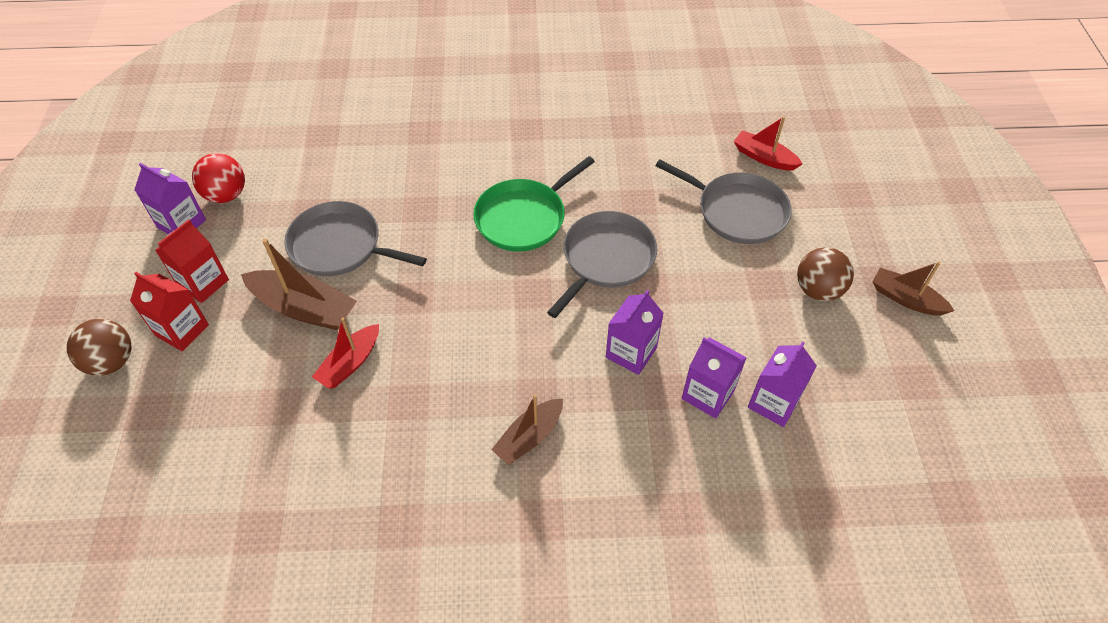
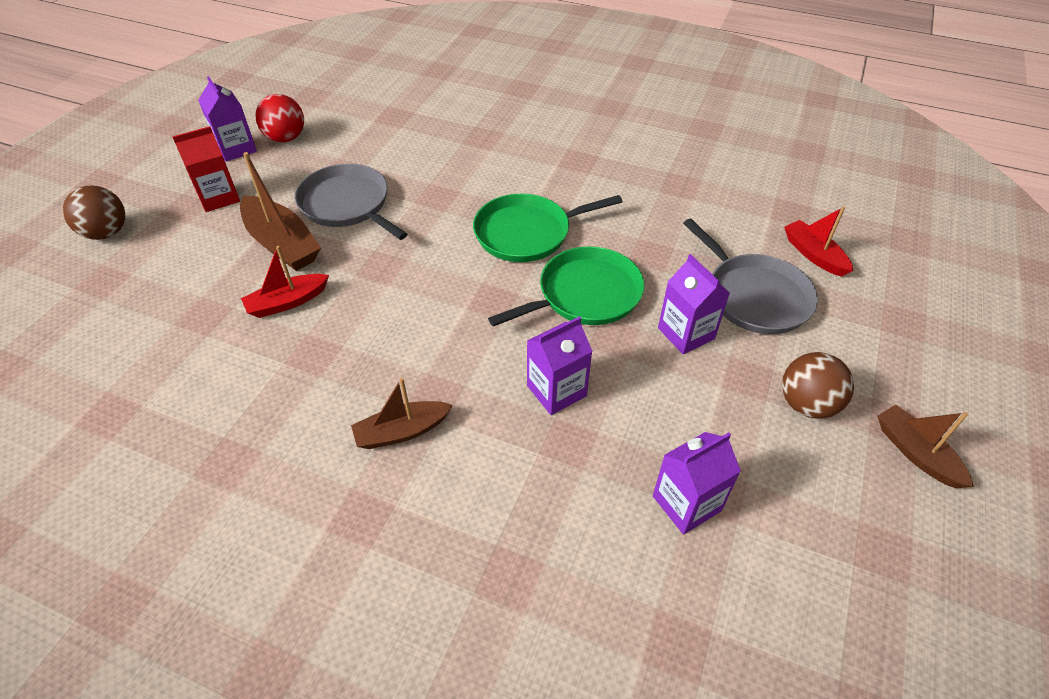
camera: 25 degrees right, 5 degrees down
(182, 330) = (175, 227): red carton -> none
(606, 259) = (585, 294): grey pan -> green pan
(708, 394) = (614, 464): purple carton -> purple carton (686, 333)

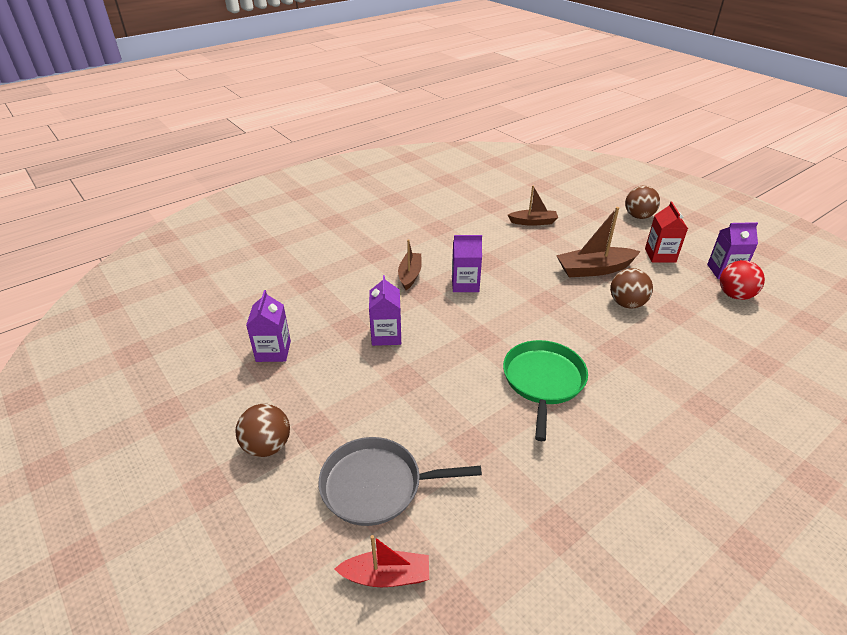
camera: 120 degrees right, 10 degrees down
(287, 302) = (536, 261): red boat -> none
(347, 205) = (626, 304): grey pan -> brown ball
(585, 294) = (454, 383): green pan -> none
(686, 333) = (377, 418): purple carton -> purple carton (465, 284)
(916, 453) = (181, 479): brown boat -> brown boat (533, 222)

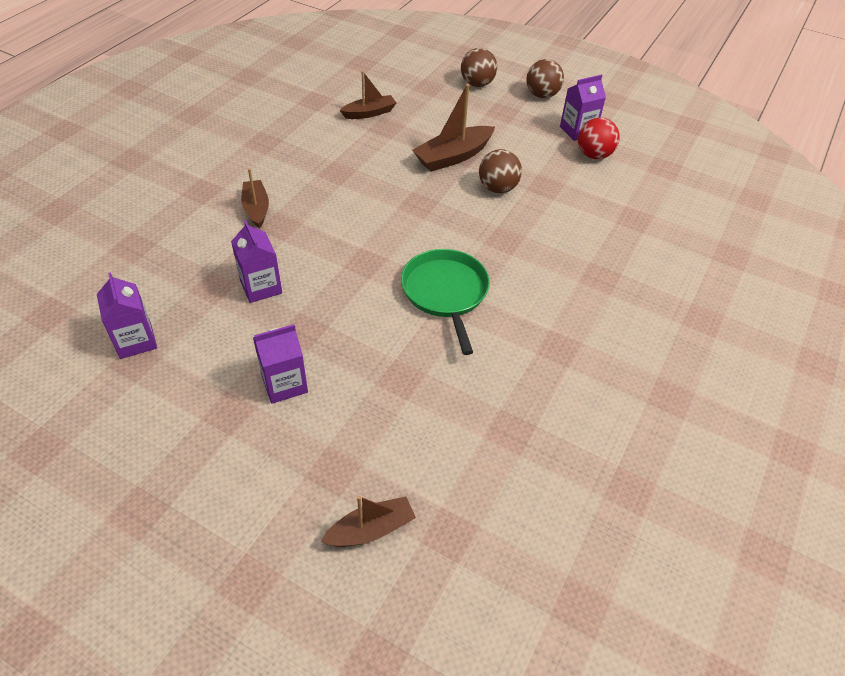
camera: 25 degrees left, 10 degrees up
(267, 446) = (184, 447): brown ball -> brown ball (542, 95)
(377, 485) = (323, 449): grey pan -> none
(386, 576) = (371, 529): red boat -> brown boat
(465, 284) = (324, 205): purple carton -> purple carton (284, 384)
(660, 255) = (512, 126): red carton -> none

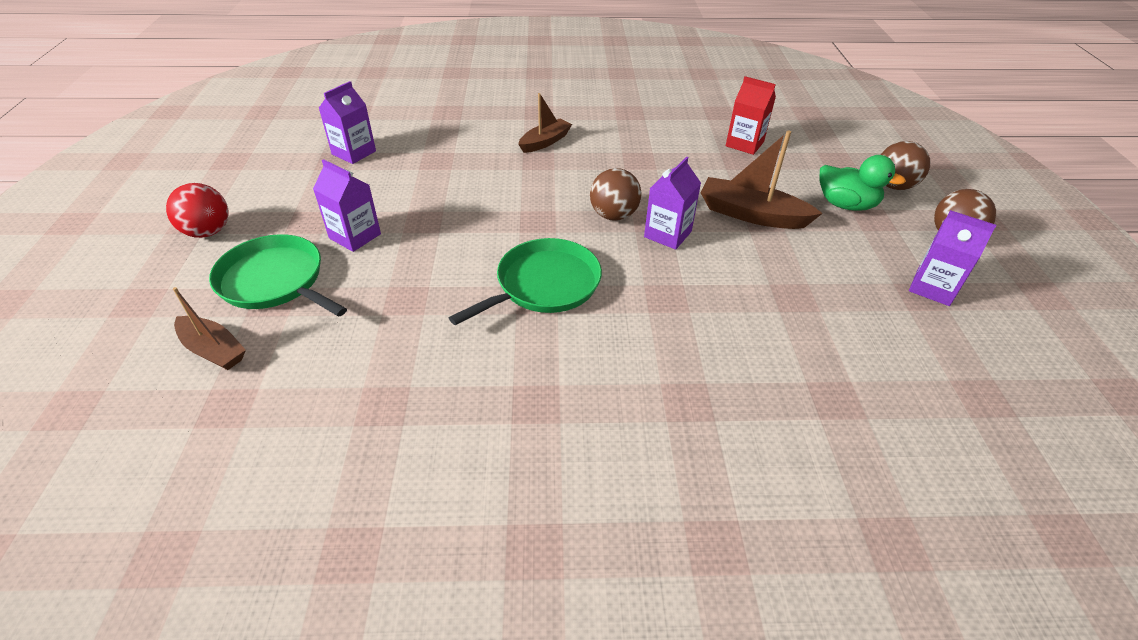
camera: 60 degrees right, 5 degrees down
(261, 287) = (456, 181): purple carton -> purple carton (667, 234)
(305, 461) = (275, 281): none -> green pan
(369, 113) = (744, 144): brown boat -> red carton
(478, 113) = (845, 205): none -> green duck
(497, 188) = (742, 262): brown ball -> brown ball (613, 215)
(594, 155) = (907, 318): red ball -> red ball (208, 232)

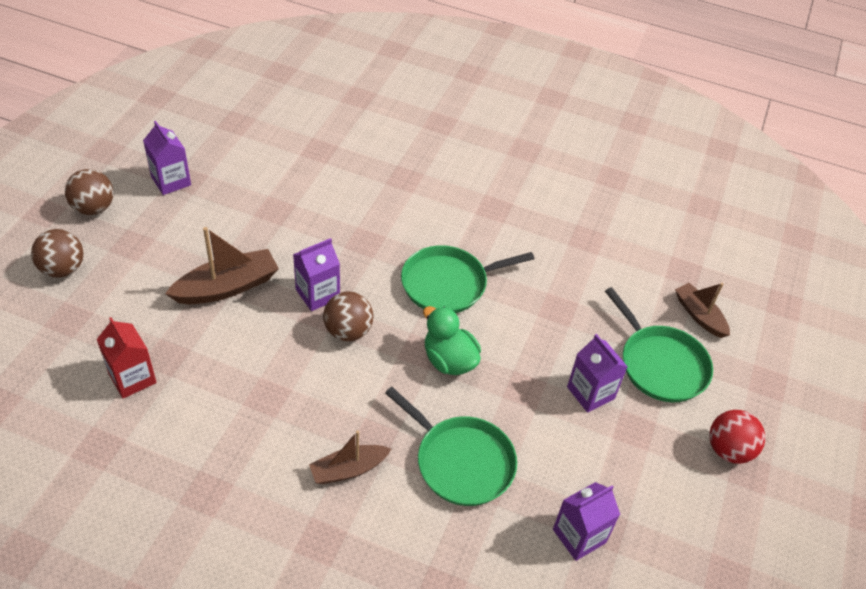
camera: 160 degrees left, 5 degrees up
(462, 165) = (461, 461): none -> green pan
(751, 214) = (227, 287): brown boat -> brown boat turned 75 degrees counterclockwise
(845, 205) = (134, 266): green duck -> green duck (449, 360)

